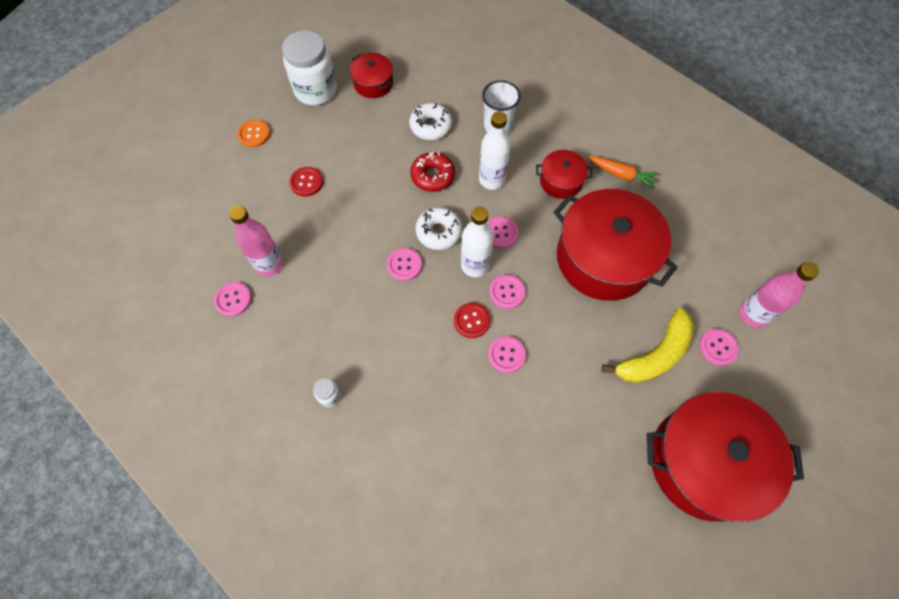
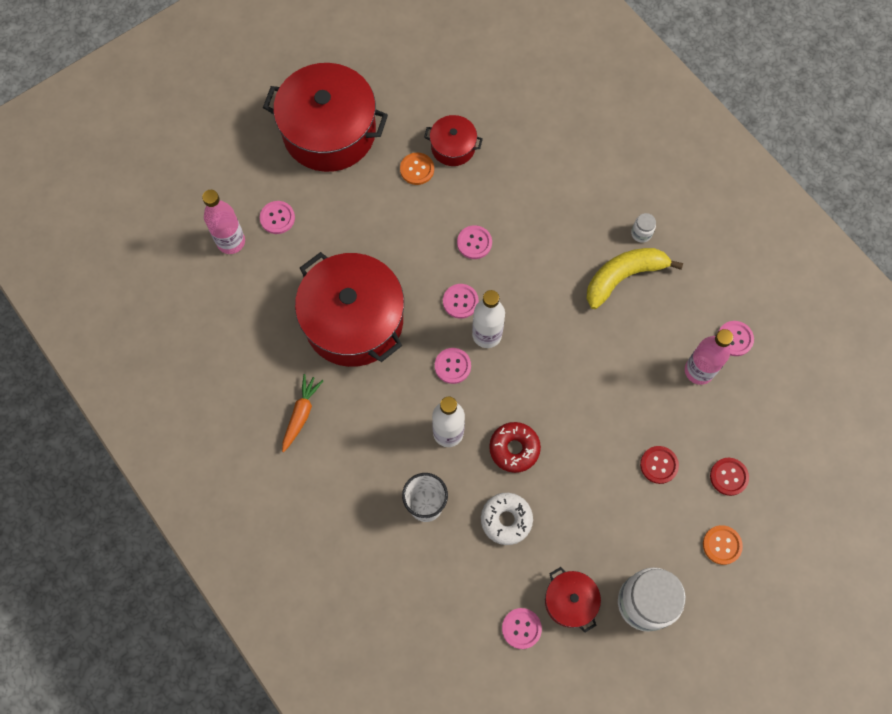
camera: 170 degrees left, 5 degrees up
(404, 265) = (559, 347): pink button -> pink button (521, 628)
(439, 232) = (518, 378): white donut -> none
(471, 321) = (501, 279): red button -> red button (728, 477)
(561, 181) = (371, 417): red pot -> red pot (453, 147)
(589, 431) = (417, 169): none -> orange button
(622, 175) = (301, 414): orange carrot -> orange carrot turned 75 degrees clockwise
(654, 355) = (338, 221): yellow banana -> yellow banana (623, 277)

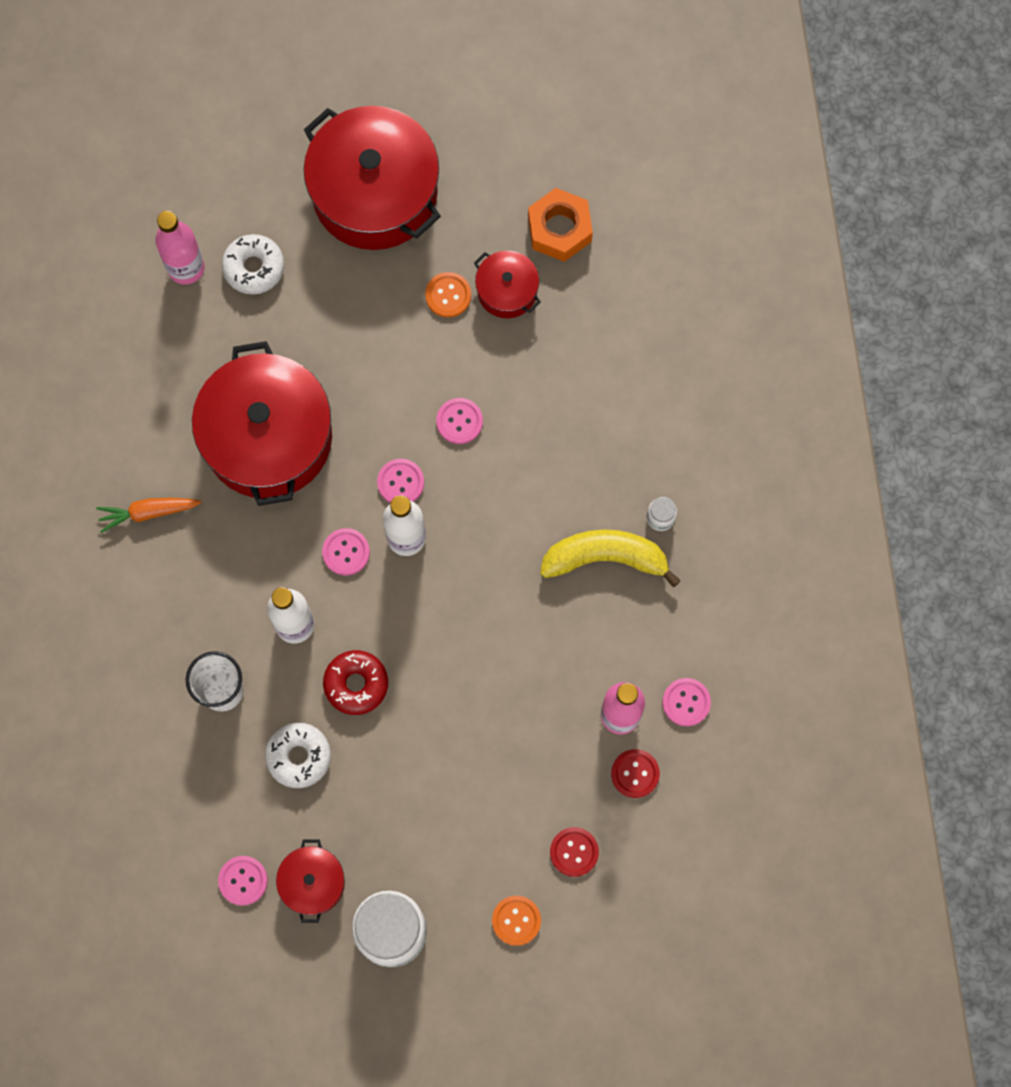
camera: 30 degrees right, 5 degrees up
(277, 218) = (254, 267): pink button -> white donut
(301, 414) = (148, 512): orange carrot -> orange carrot turned 150 degrees counterclockwise
(462, 94) = (559, 229): none -> orange nut
(659, 465) = (504, 794): red button -> red button (635, 773)

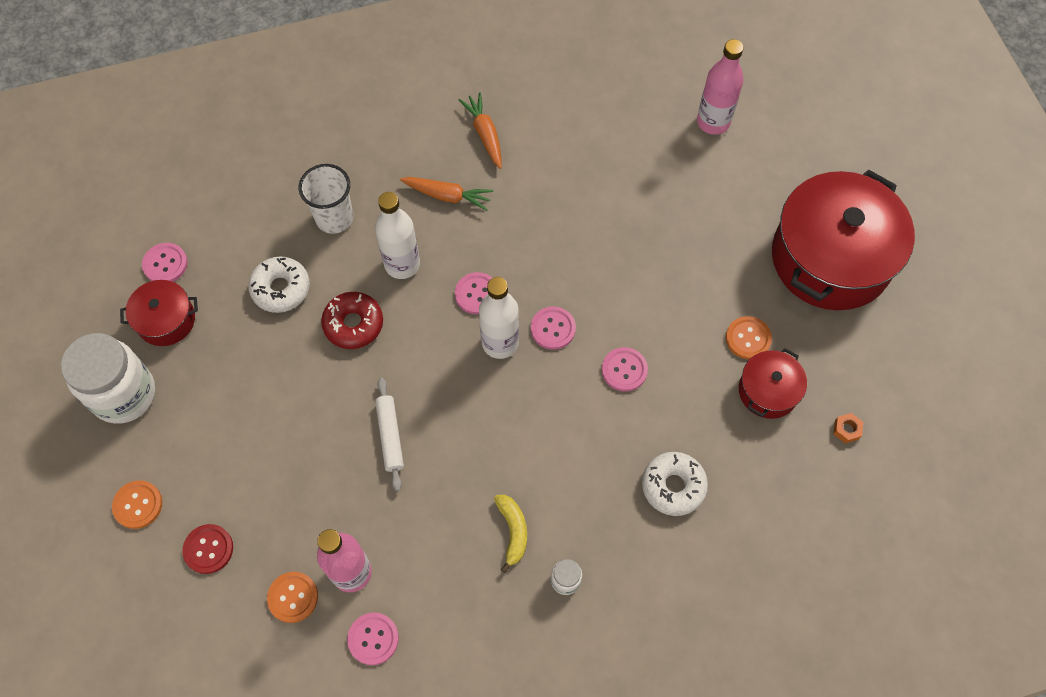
camera: 80 degrees right, 10 degrees down
(220, 565) = (447, 196): none -> orange carrot
(254, 267) = (728, 173): white donut -> white donut (673, 486)
(268, 437) = (572, 212): red pot -> none
(488, 661) = (390, 436): none -> white rolling pin
(559, 229) = (846, 429): orange nut -> orange nut, size x0.42
(605, 558) = (513, 531): yellow banana -> yellow banana, size x0.55
(635, 773) = (293, 597): red button -> orange button

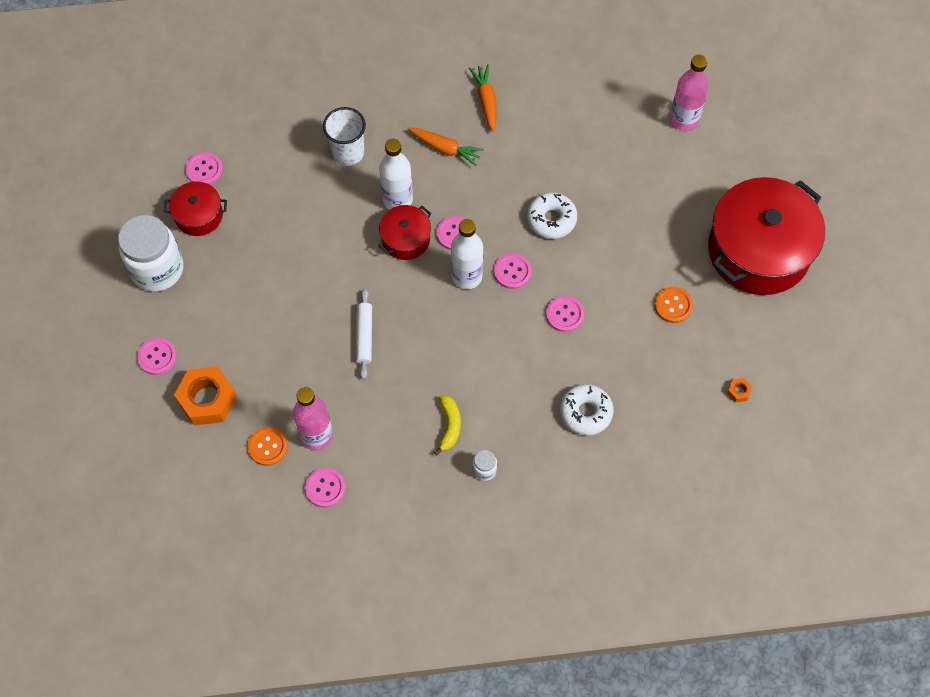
camera: 10 degrees right, 0 degrees up
(138, 505) = (157, 357): orange button -> pink button
(208, 549) = (207, 399): red button -> orange nut
(281, 289) = (295, 204): white donut -> white donut (551, 219)
(353, 324) = (349, 242): red donut -> none
(768, 391) = (680, 350): red pot -> red pot (406, 239)

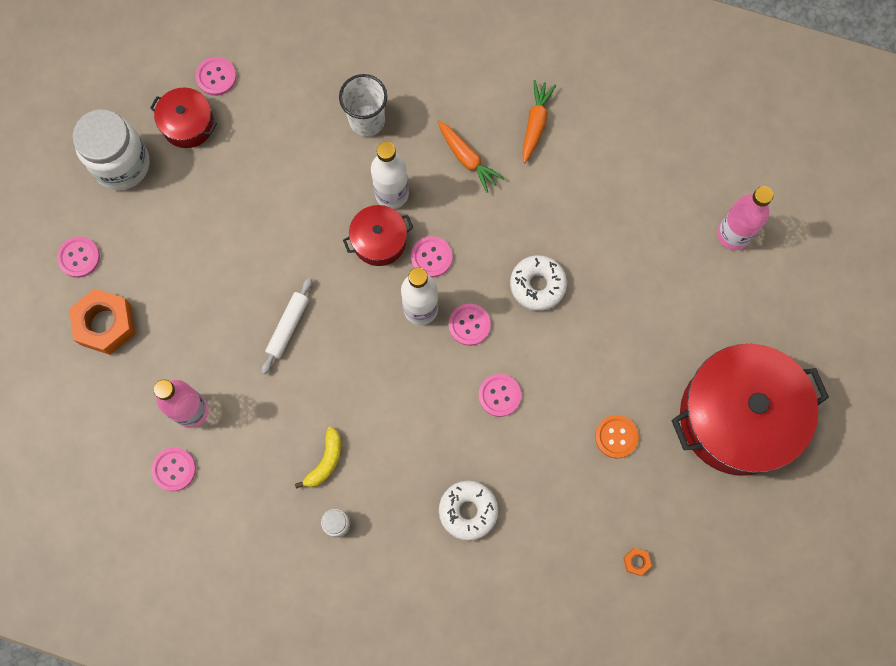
camera: 25 degrees right, 10 degrees up
(268, 446) = (139, 400): orange button -> none

